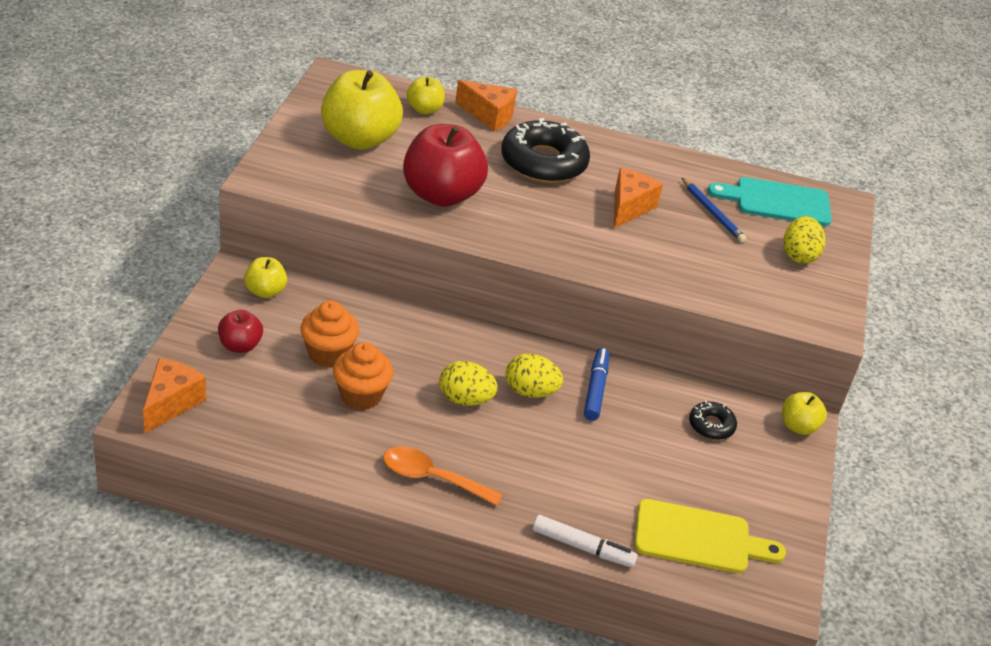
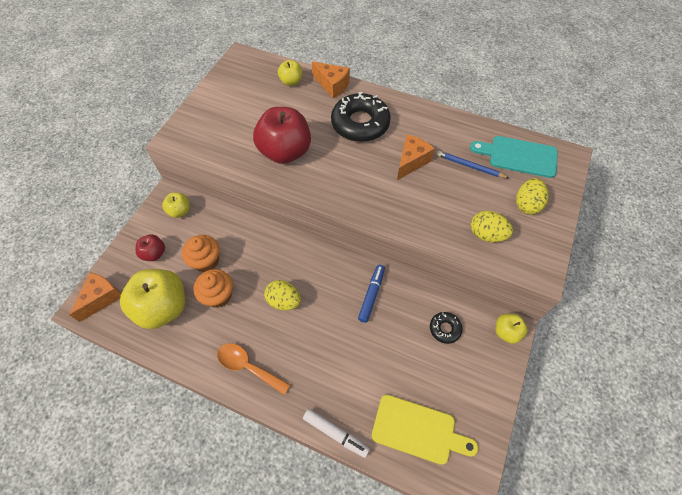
camera: 15 degrees right, 20 degrees up
(359, 139) = (243, 106): yellow apple -> yellow apple (163, 307)
(530, 391) = (328, 295): yellow egg -> yellow egg (486, 234)
(712, 213) = (470, 166): blue pencil -> blue pencil turned 135 degrees clockwise

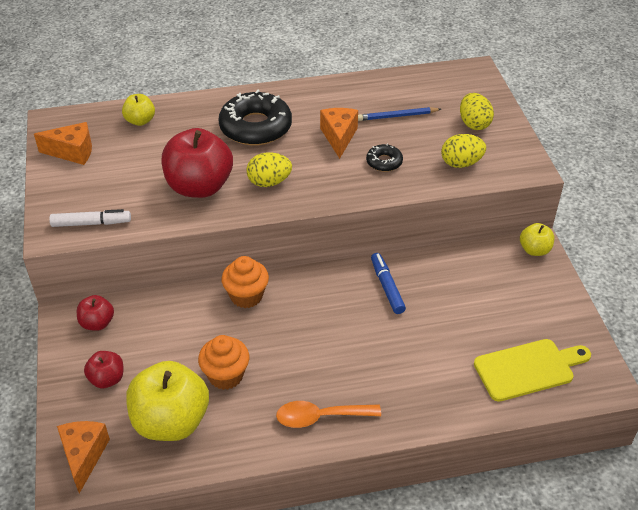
camera: 35 degrees left, 15 degrees down
(180, 211) = (97, 323): yellow apple -> red apple
(206, 261) = (179, 352): orange cupcake -> orange cupcake (246, 296)
(284, 301) = (303, 340): yellow egg -> yellow egg (269, 182)
(332, 85) = (191, 105): orange cheese -> orange cheese (72, 152)
(335, 433) = (458, 417): white marker -> white marker (91, 223)
(445, 329) = (480, 277): black donut -> black donut (384, 162)
(518, 156) = (433, 89): turquoise cutting board -> none

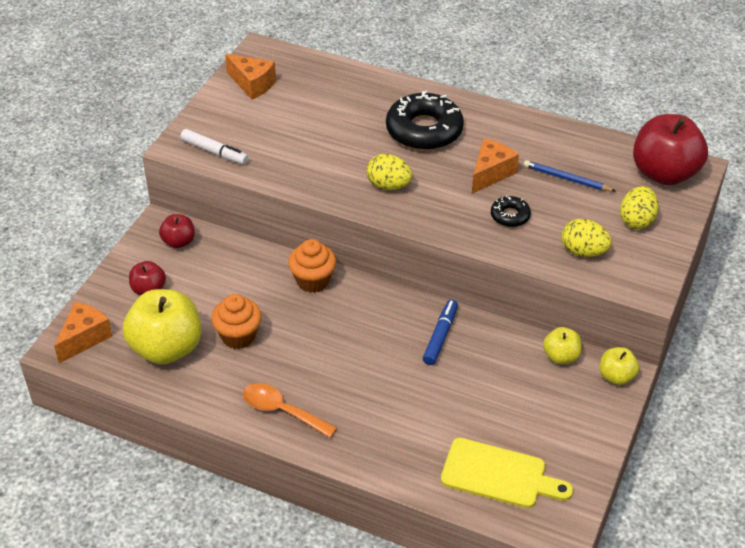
camera: 35 degrees right, 0 degrees up
(140, 121) = (330, 81): yellow apple -> yellow apple (561, 356)
(199, 187) = (326, 162): red apple -> red apple (664, 173)

